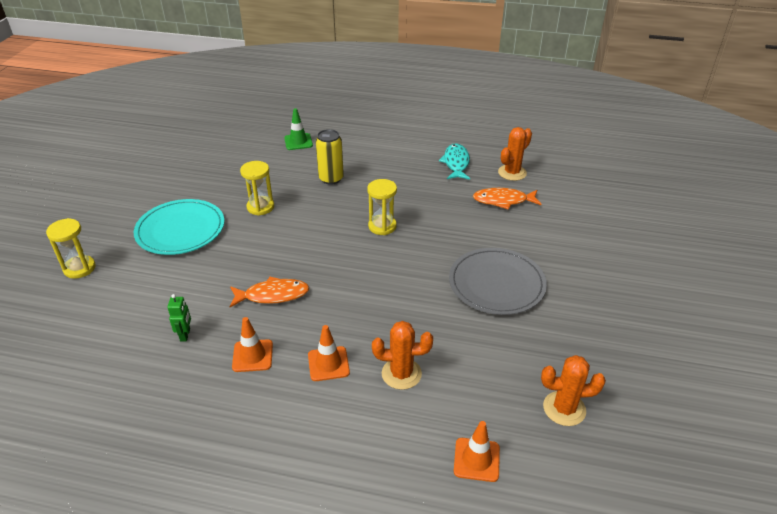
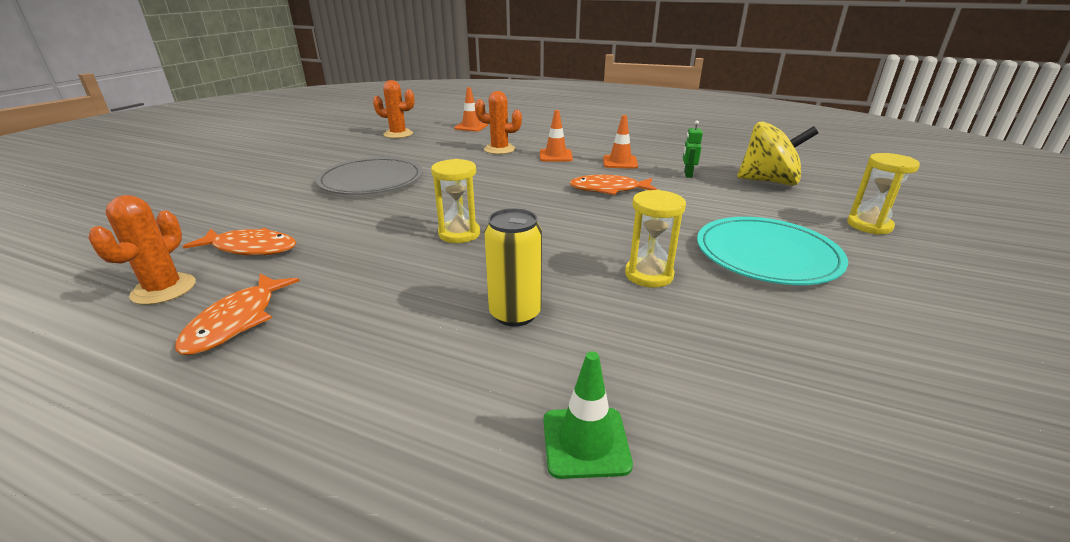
camera: 170 degrees left, 10 degrees down
(107, 330) = (768, 181): none -> yellow spinning top
(456, 163) = (237, 321): turquoise fish -> orange fish
(512, 173) = (164, 289): orange cactus -> orange cactus turned 45 degrees counterclockwise

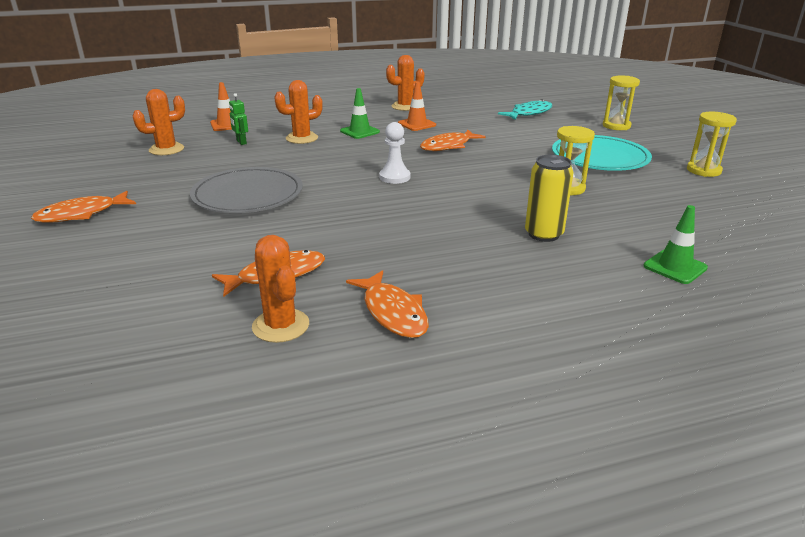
camera: 40 degrees left, 0 degrees up
(265, 162) = (81, 214): none -> orange fish
(459, 234) = (414, 206): yellow hourglass -> yellow hourglass (703, 170)
(500, 202) = (394, 177): none -> white pawn
(555, 156) = (359, 131): orange traffic cone -> green traffic cone
(642, 144) = (405, 106): none -> orange cactus
(687, 174) = (476, 121): green robot -> green robot (241, 142)
(768, 181) = (529, 113): yellow spinning top -> turquoise fish

